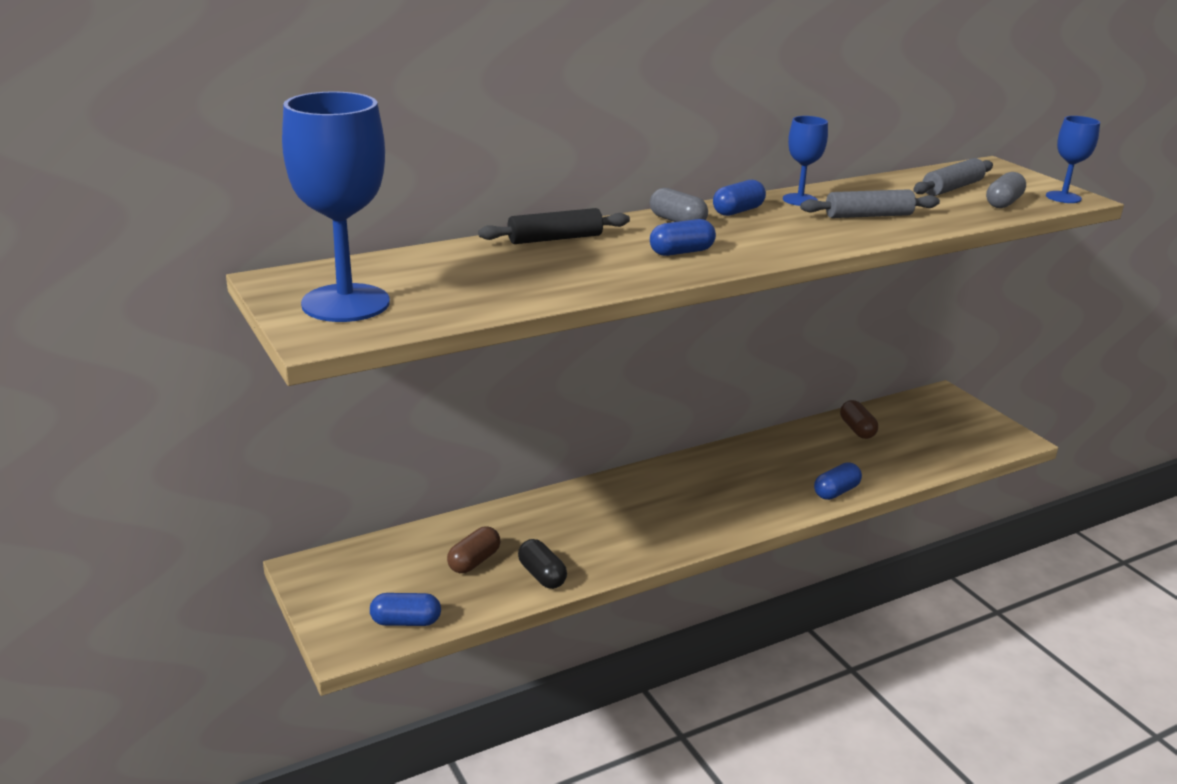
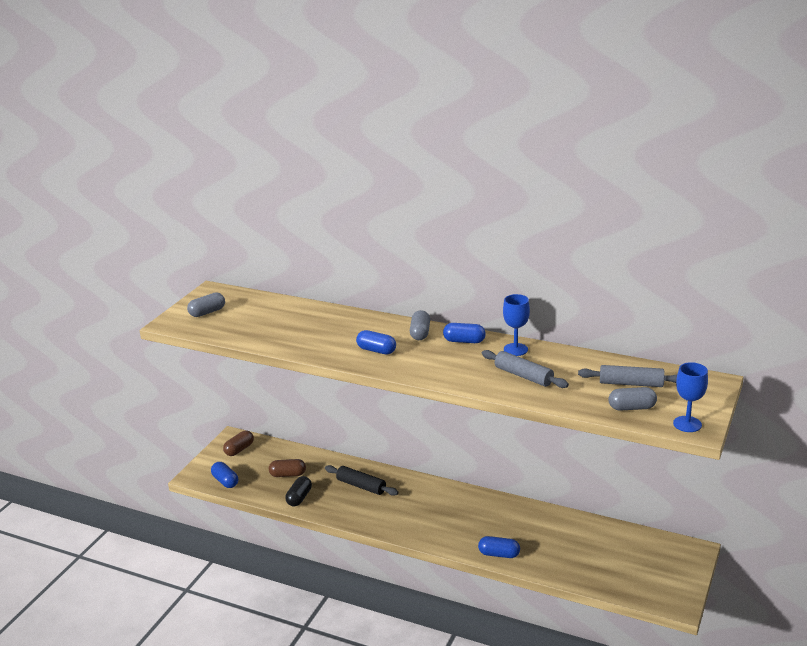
camera: 55 degrees right, 0 degrees up
(345, 303) = (207, 312): blue goblet -> grey capsule
(555, 239) = (345, 318): black rolling pin -> black rolling pin (361, 486)
(857, 429) = (586, 533): brown capsule -> brown capsule (239, 449)

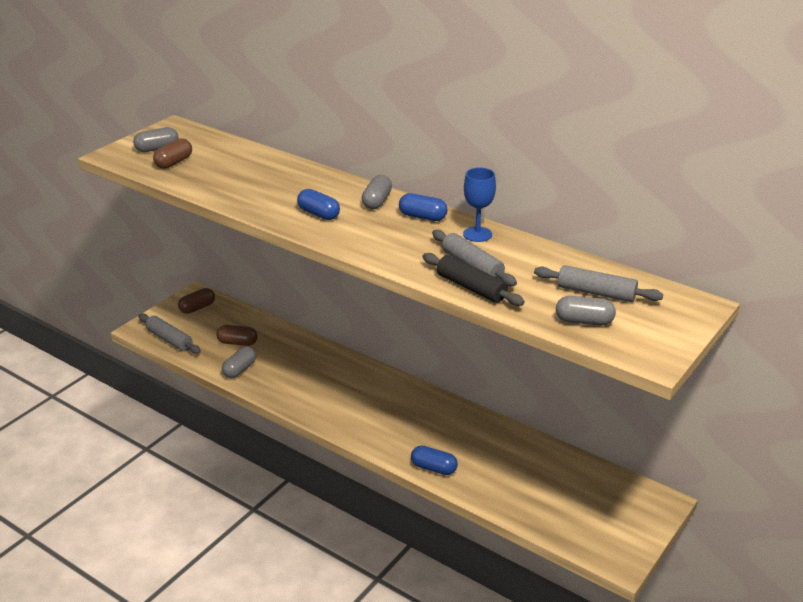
camera: 10 degrees right, 5 degrees up
(225, 481) = (169, 340): blue capsule -> grey rolling pin
(228, 322) = (174, 162): none -> brown capsule
(299, 498) = (239, 370): black capsule -> grey capsule
(361, 486) = (311, 367): black rolling pin -> black rolling pin (471, 288)
(687, 424) = (643, 351): blue goblet -> none

